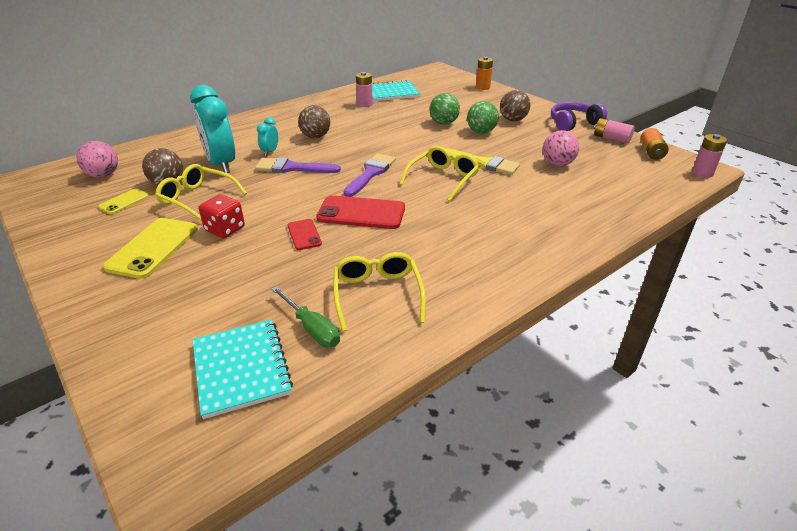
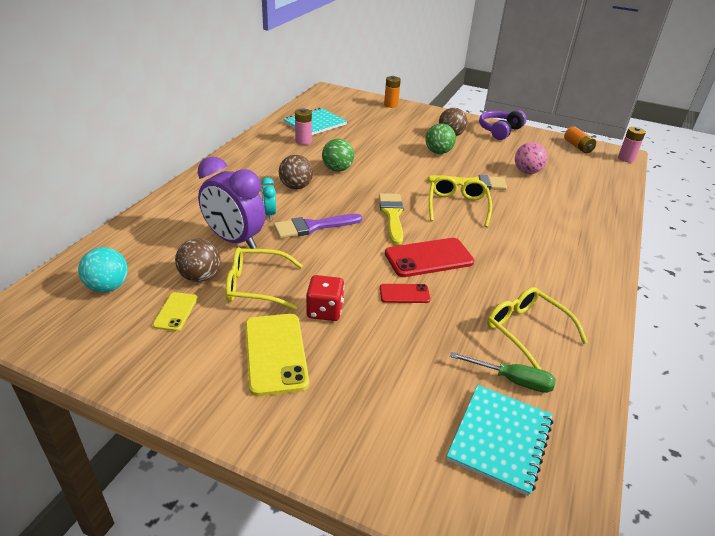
camera: 30 degrees left, 0 degrees up
(103, 175) = (108, 287): pink ball -> turquoise ball
(221, 164) = (234, 240): turquoise clock -> purple clock
(241, 368) = (500, 439): turquoise notebook -> turquoise notebook turned 75 degrees clockwise
(304, 234) = (404, 294): red phone -> red phone turned 45 degrees counterclockwise
(371, 173) = (392, 215): purple brush -> yellow brush
(443, 123) = (398, 149): green ball -> green ball (337, 169)
(611, 138) = (540, 140): pink battery -> none

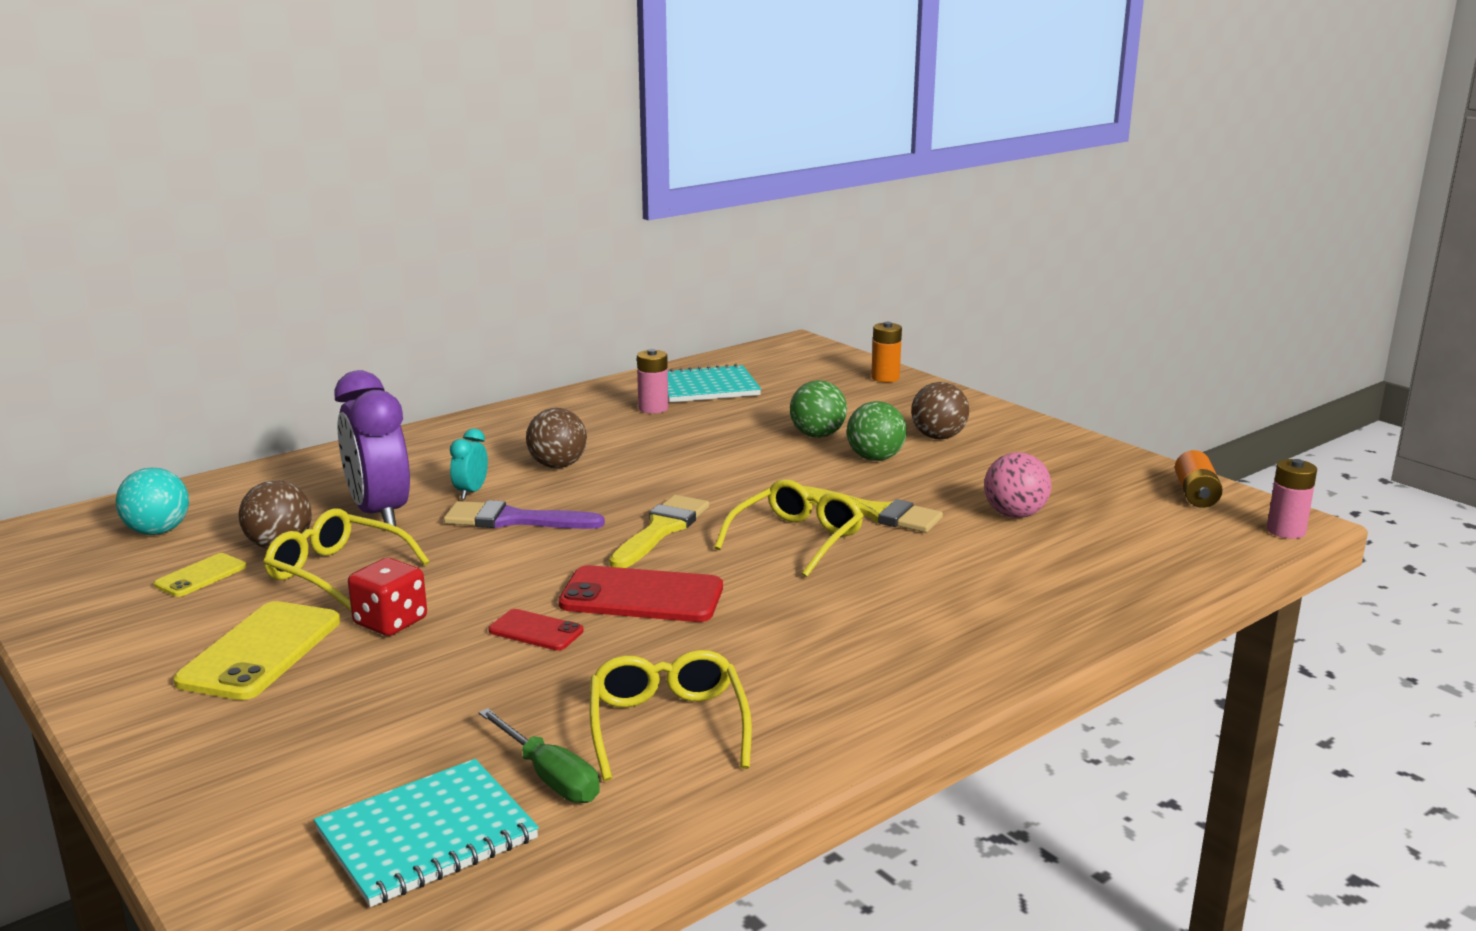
camera: 30 degrees right, 15 degrees down
(337, 169) = (657, 454): green ball -> green ball (817, 435)
(499, 131) = (1054, 444): purple headphones -> none

